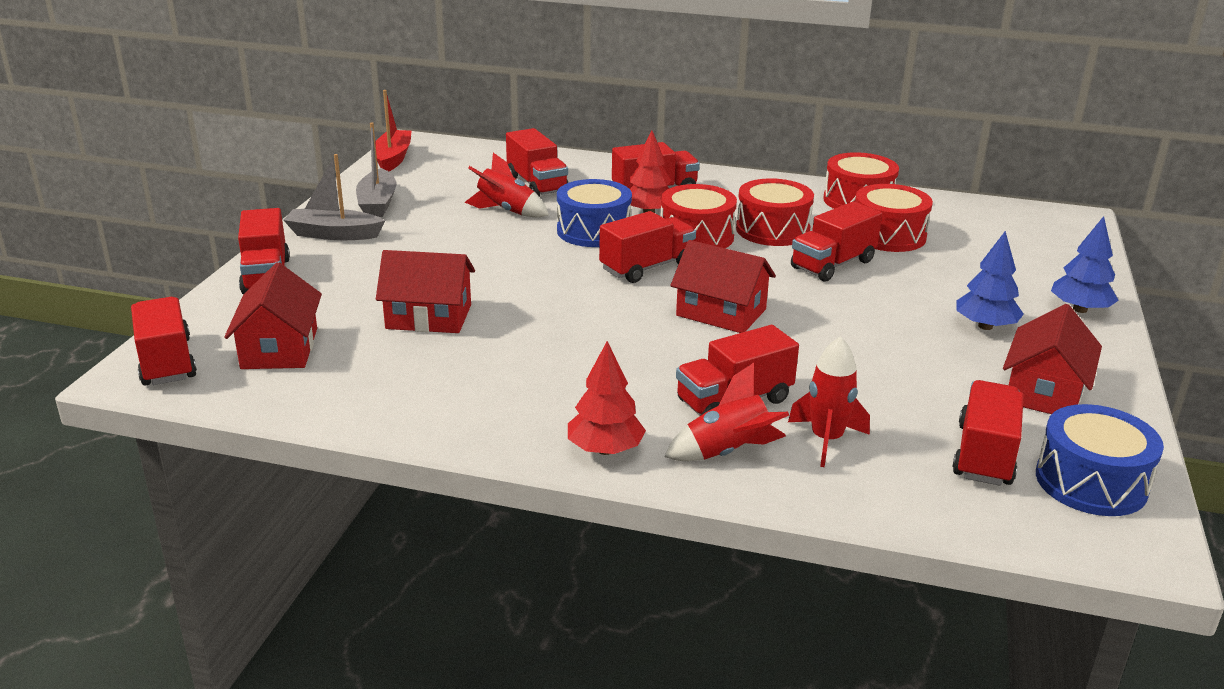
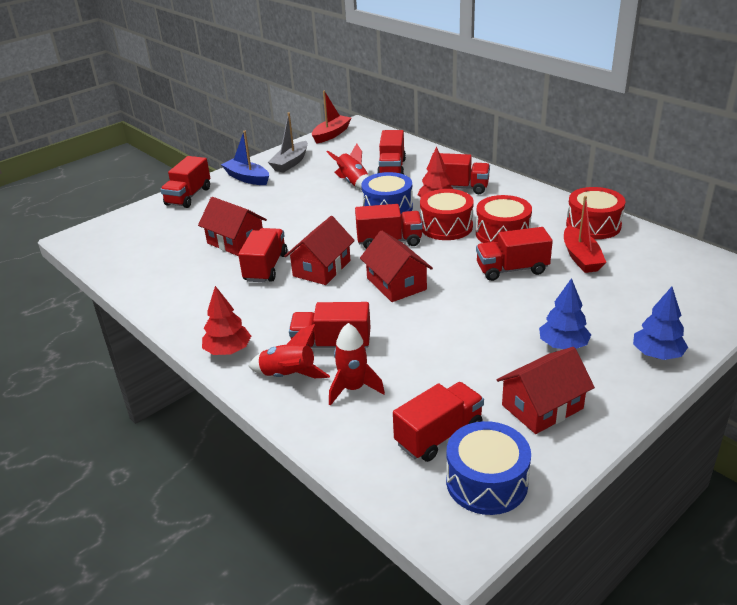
camera: 35 degrees right, 5 degrees up
(167, 362) = (95, 235): red truck -> red truck (266, 268)
(280, 348) = (148, 241): red house -> red house (322, 268)
(334, 234) = (247, 178): grey boat -> blue boat
(888, 235) = (581, 257): red drum -> red boat

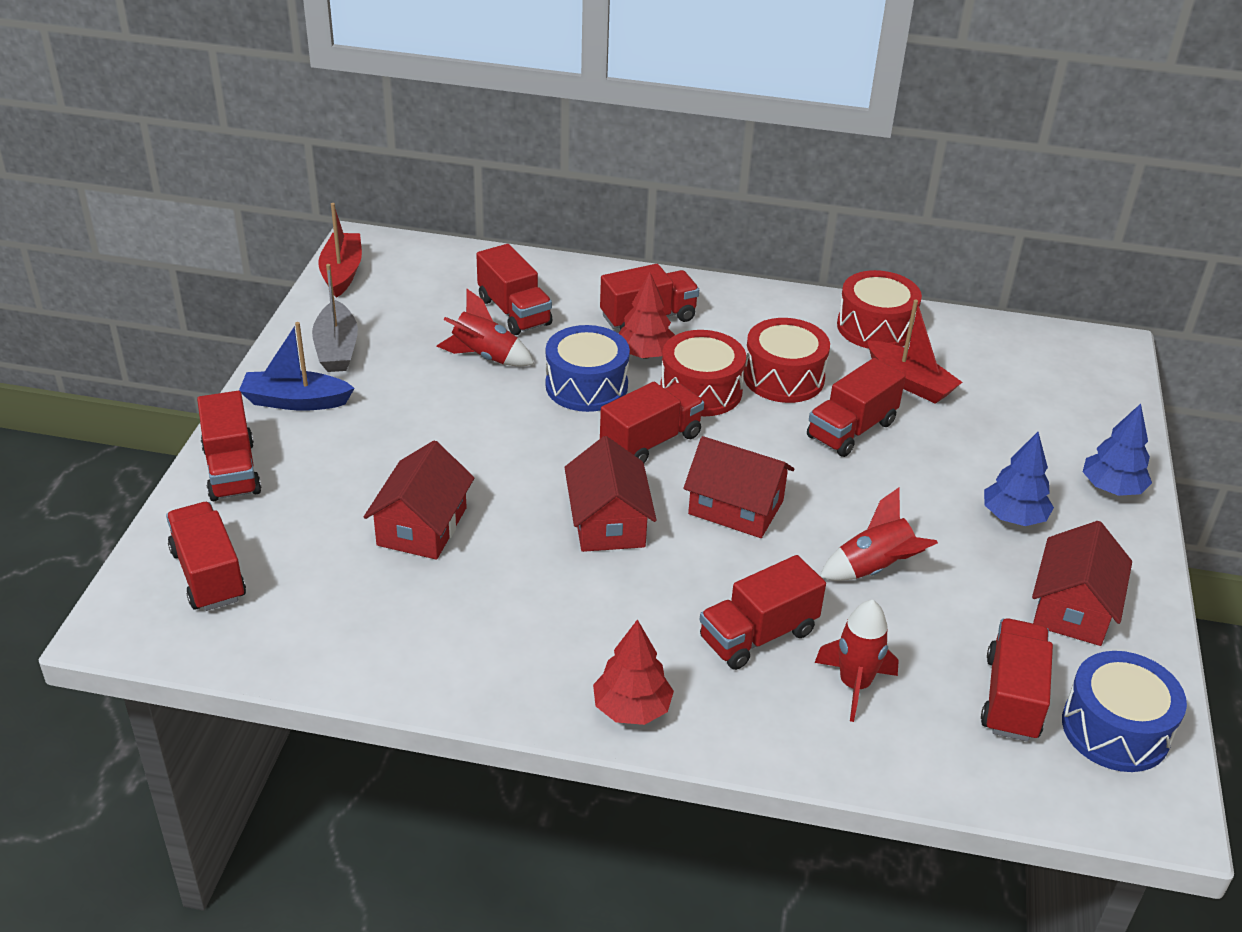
camera: 40 degrees left, 5 degrees up
(235, 242) = (422, 526): red house -> red house turned 75 degrees counterclockwise
(266, 268) = (524, 553): red truck -> red truck (208, 575)
(289, 376) = (756, 706): red rocket -> red rocket (874, 568)

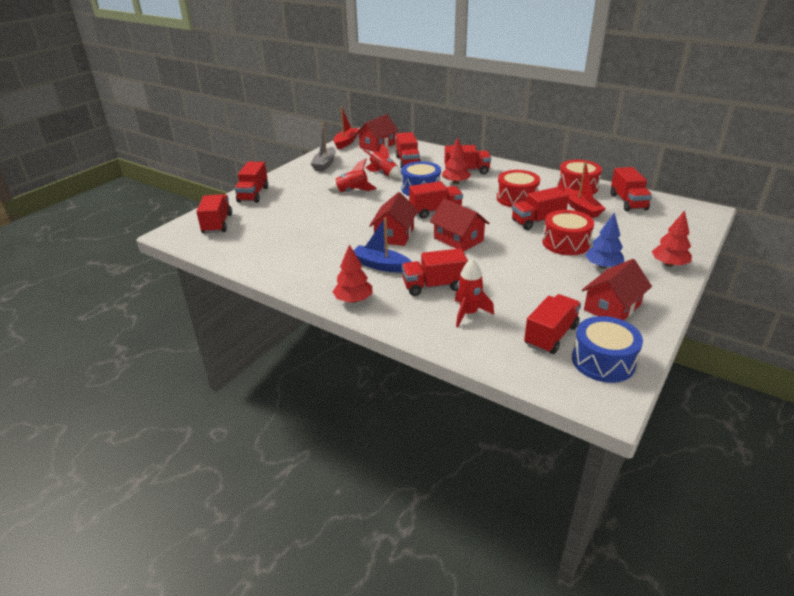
camera: 25 degrees right, 5 degrees down
(296, 401) = (295, 177): blue boat -> blue boat (380, 265)
(422, 526) = (313, 223): red house -> red house (377, 146)
(701, 390) = (472, 197): red drum -> red drum (566, 243)
(874, 568) = (512, 272): red rocket -> red rocket (352, 191)
(978, 349) = (628, 202): none -> red truck
(1111, 488) = (669, 264): blue tree -> red tree

